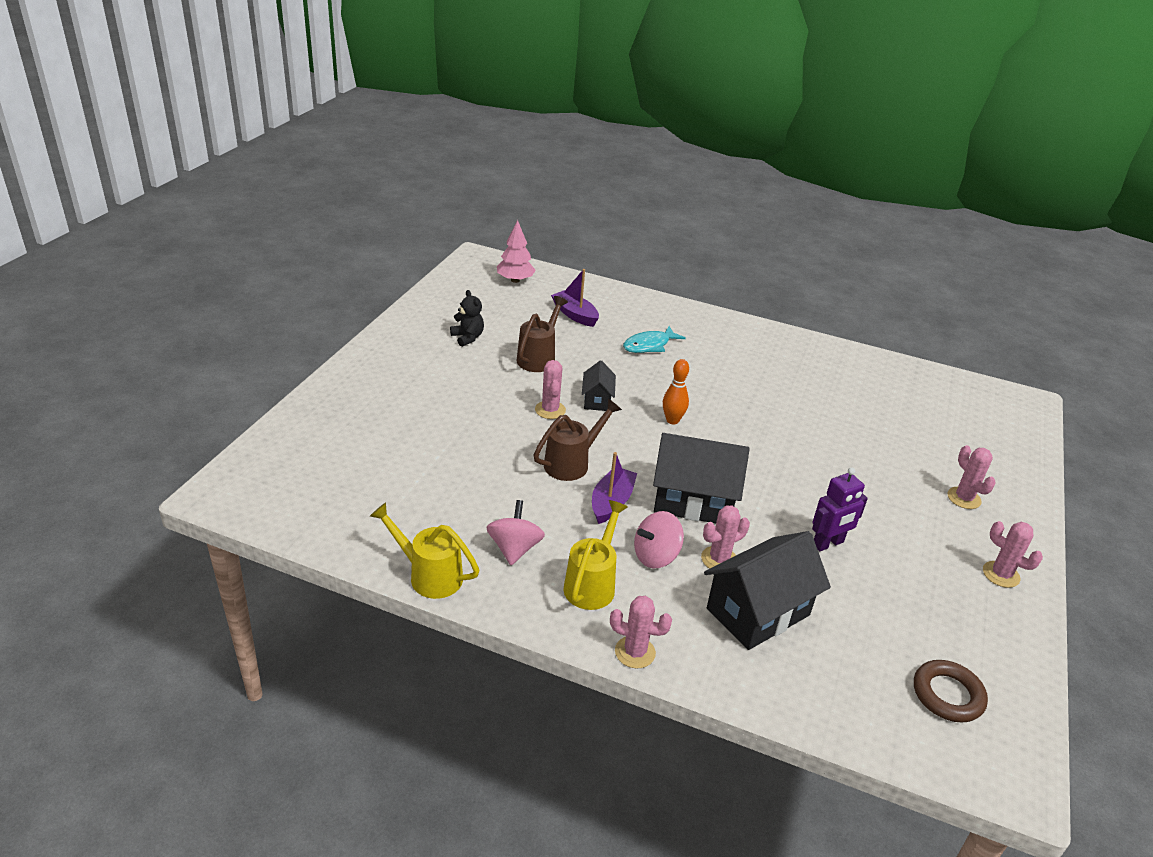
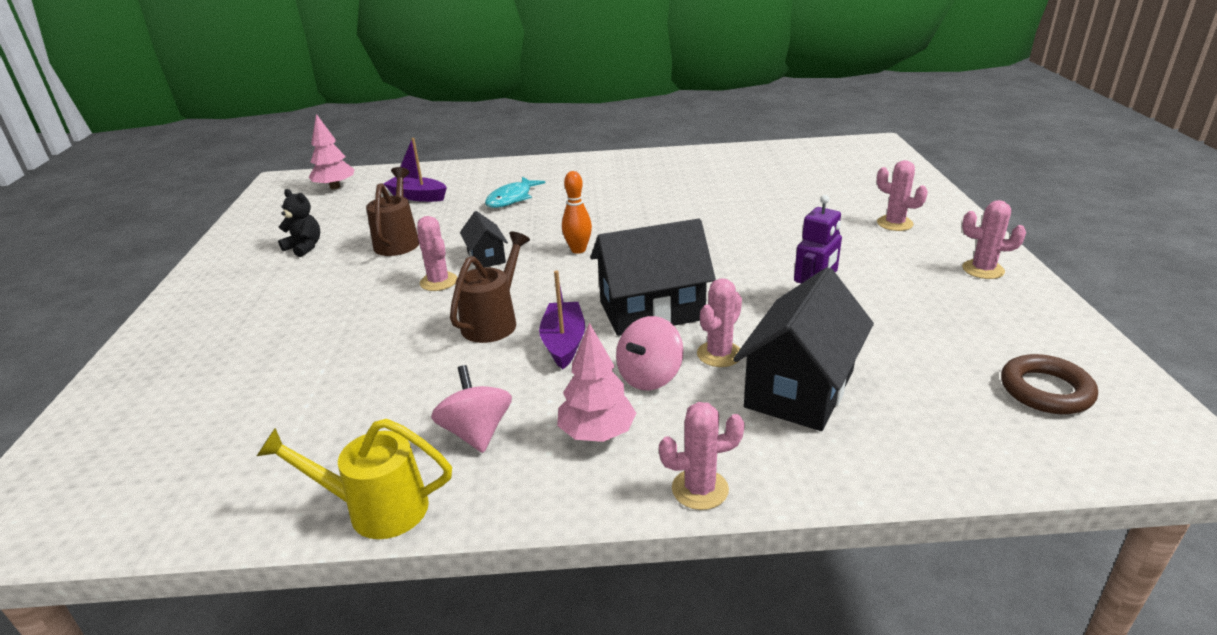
camera: 20 degrees left, 5 degrees down
(592, 583) = (597, 433): yellow watering can -> pink tree

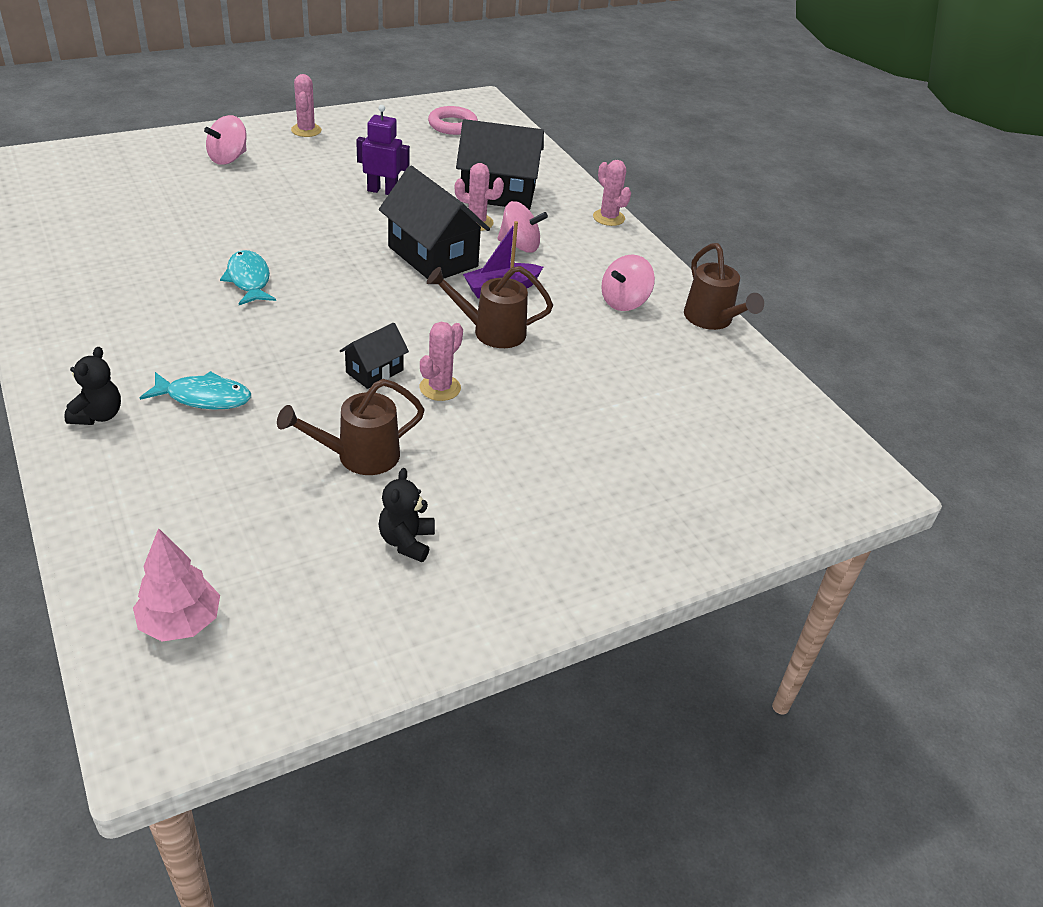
camera: 120 degrees left, 10 degrees up
(376, 509) = (712, 320): yellow watering can -> brown watering can
(417, 196) = (209, 495): purple boat -> none
(521, 172) = (98, 415): none -> black teddy bear
(578, 250) = (336, 314): orange bowling pin -> none
(597, 433) = (590, 256): pink tree -> none
(653, 220) = (249, 280): none -> turquoise fish
(894, 223) = (228, 158): pink cactus -> pink spinning top
(1045, 390) = (452, 125): brown ring -> pink ring

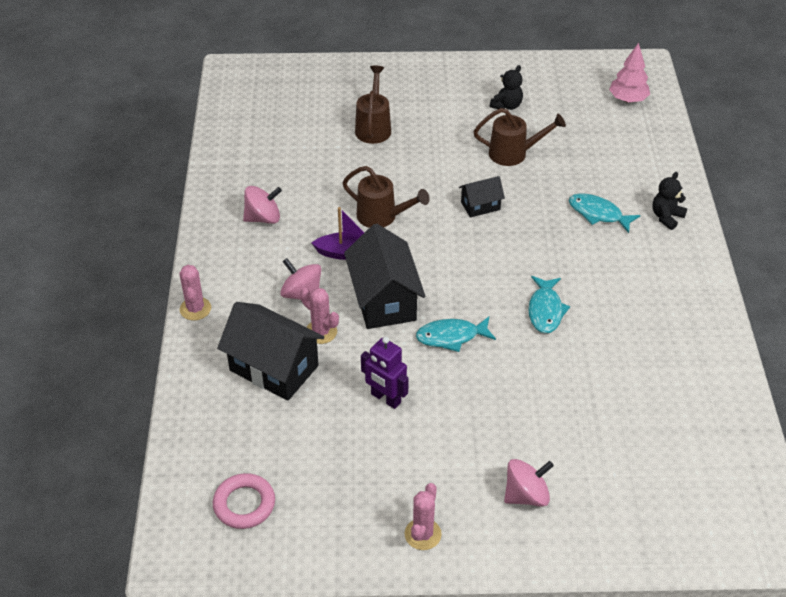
camera: 150 degrees left, 5 degrees up
(344, 241) = (451, 337): none -> turquoise fish
(440, 388) = (443, 184): pink cactus -> none
(712, 320) = (213, 187): brown watering can -> brown watering can (373, 127)

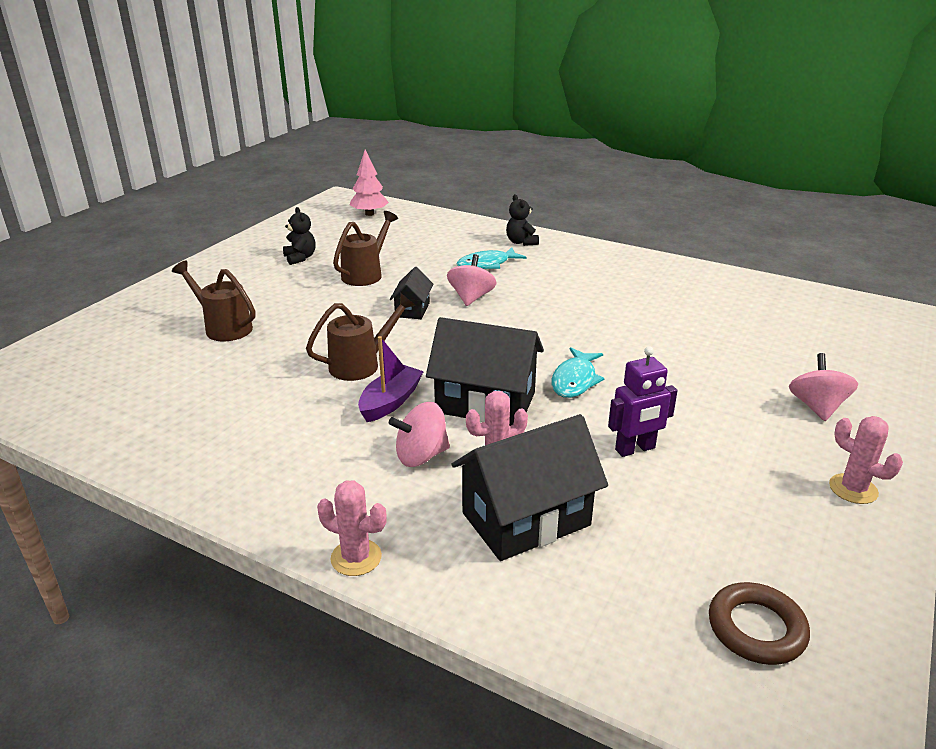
camera: 60 degrees left, 15 degrees down
(244, 504) = (756, 628): pink ring -> brown ring
(263, 218) = (261, 443): pink spinning top -> pink spinning top (471, 298)
(545, 310) = (581, 322): turquoise fish -> none

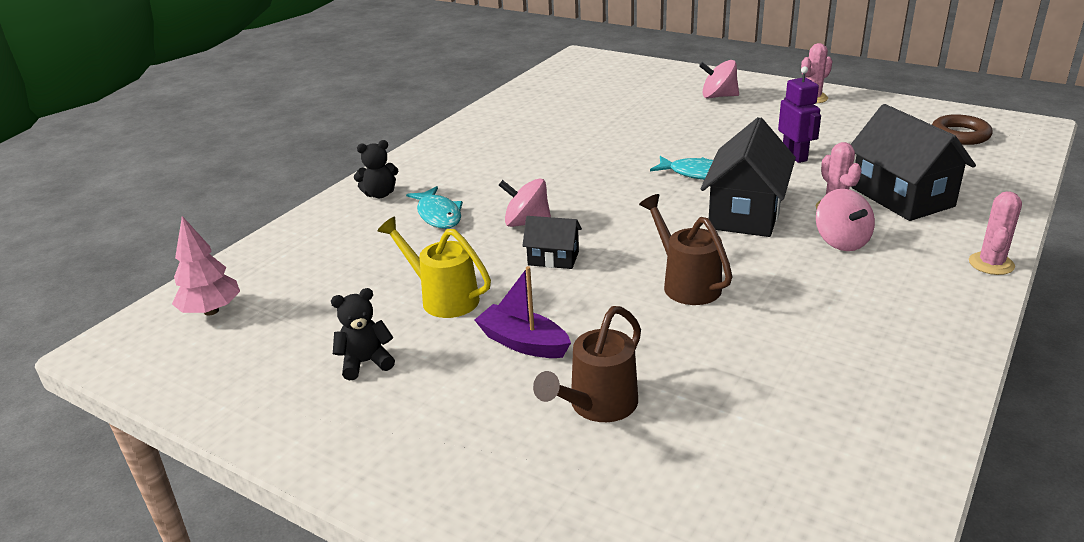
camera: 85 degrees left, 0 degrees up
(366, 274) = (443, 298): brown watering can -> yellow watering can
(390, 402) = (757, 261): purple boat -> purple boat (523, 343)

